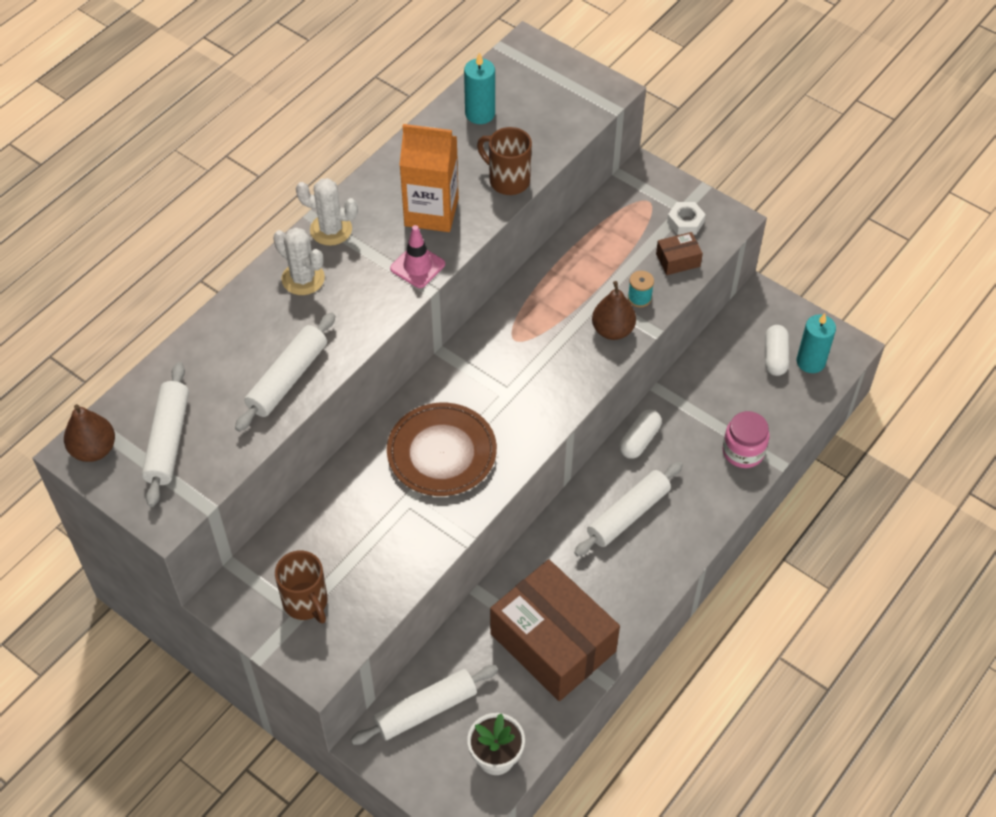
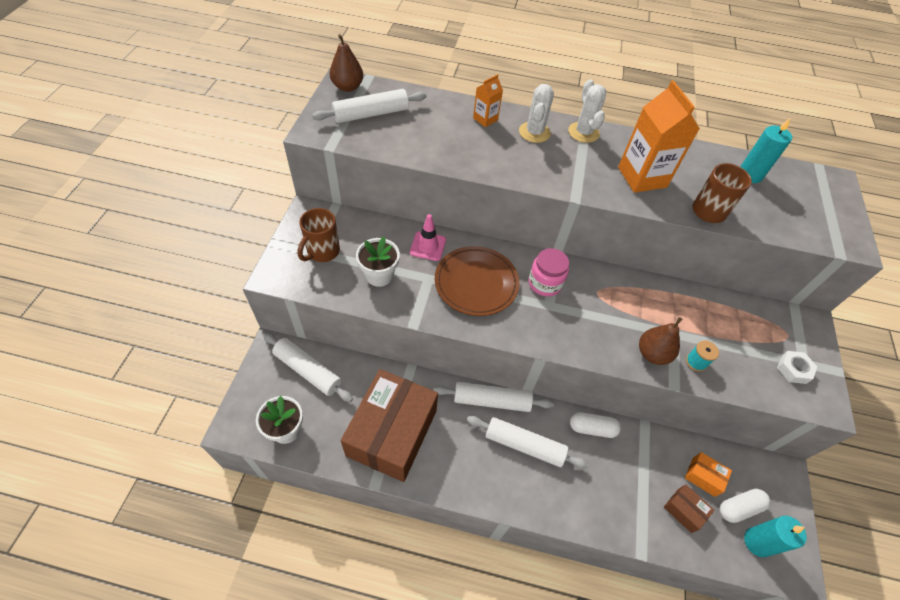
camera: 60 degrees right, 0 degrees up
(250, 319) = (485, 119): none -> orange carton
(288, 378) = (451, 151): white rolling pin -> white rolling pin (491, 401)
(377, 550) = (379, 275): none -> white flower pot
(417, 266) = (590, 185): pink traffic cone -> pink traffic cone (428, 246)
(678, 260) = (753, 377): brown box -> brown box (684, 510)
(734, 368) = (703, 477): none -> orange box
(743, 451) = (633, 515): pink jar -> pink jar (545, 283)

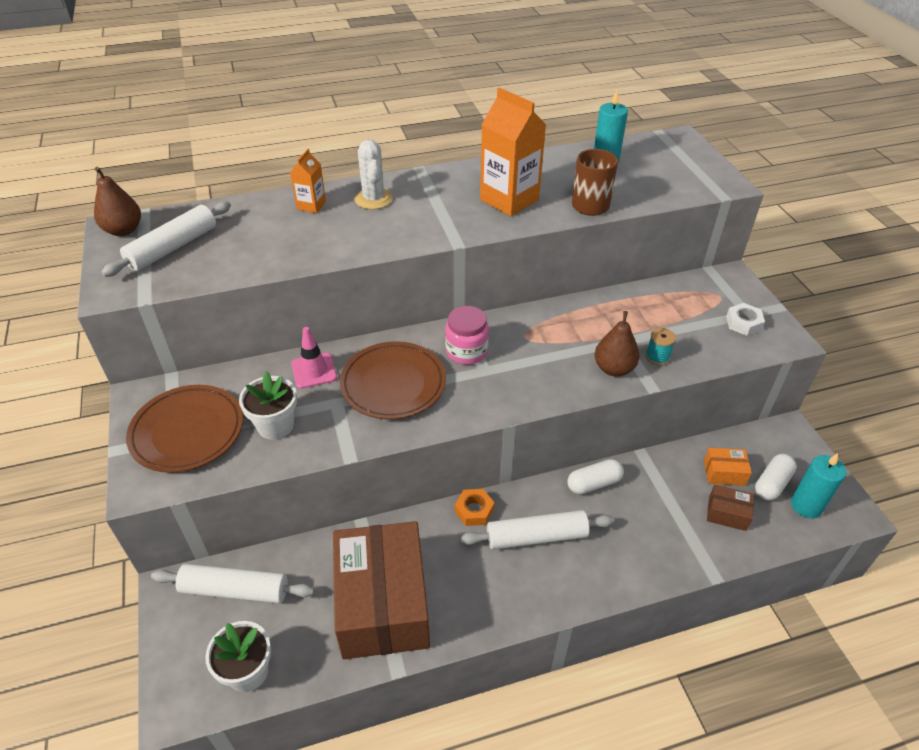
camera: 25 degrees left, 10 degrees down
(322, 252) = (187, 432): brown mug -> brown plate
(491, 401) = (474, 510): white rolling pin -> orange nut
(583, 132) = (424, 181): white cactus -> none

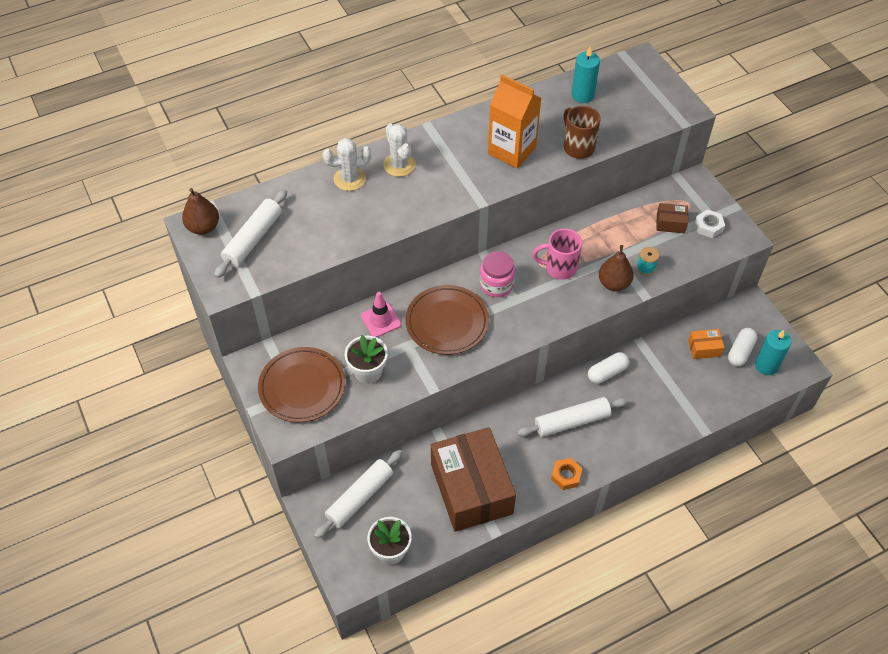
camera: 10 degrees left, 10 degrees up
(235, 590) = (360, 497): white rolling pin -> white rolling pin turned 45 degrees counterclockwise
(311, 205) = (349, 179): orange carton -> white cactus
(474, 510) = (521, 408): orange nut -> orange nut (566, 476)
(548, 343) = (559, 268): none -> pink mug
(727, 513) = (709, 381): brown box -> brown box (670, 223)

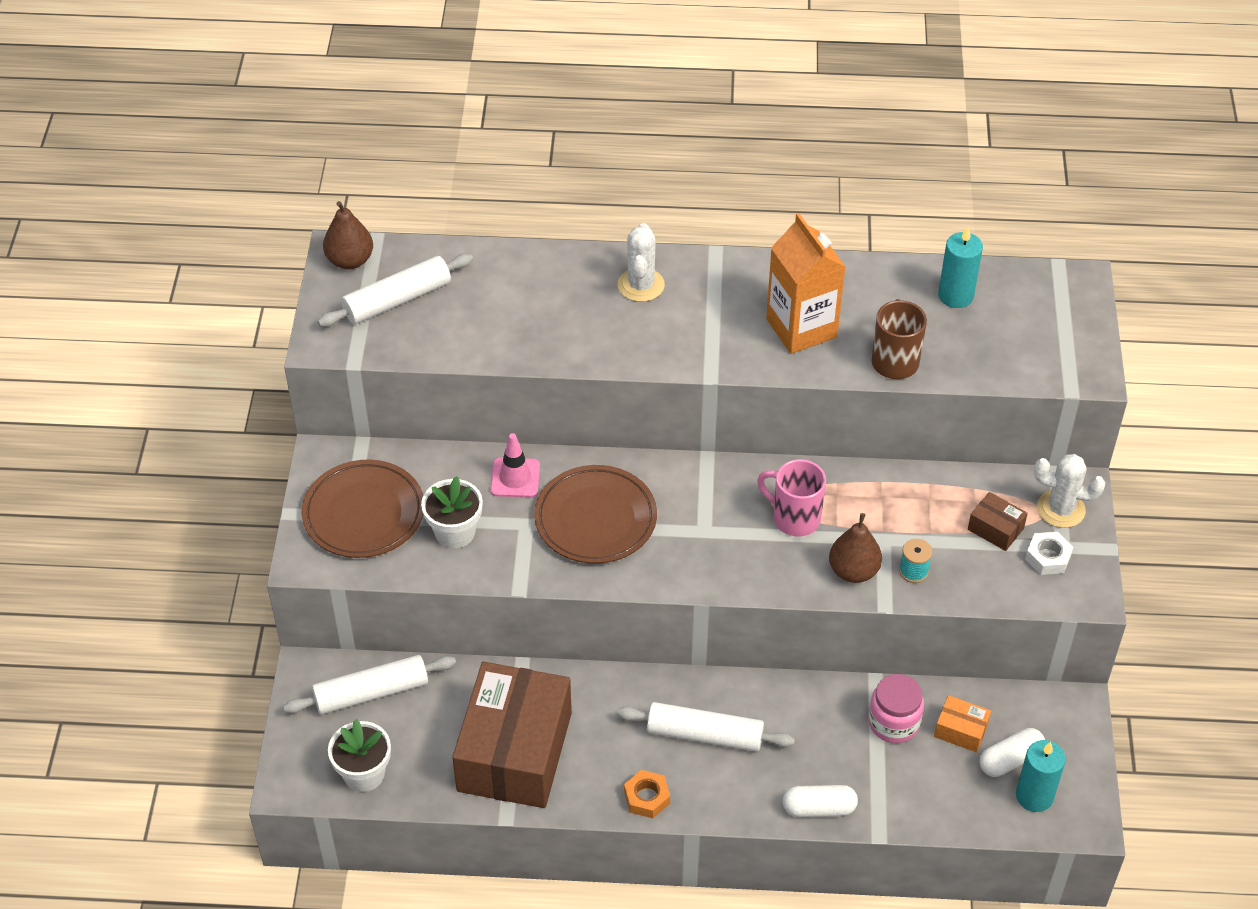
camera: 30 degrees right, 5 degrees down
(349, 179) = (565, 276): white cactus -> white cactus (1061, 509)
(496, 285) = (694, 501): pink jar -> pink jar (893, 722)
(607, 372) = (799, 696): white capsule -> white capsule (819, 808)

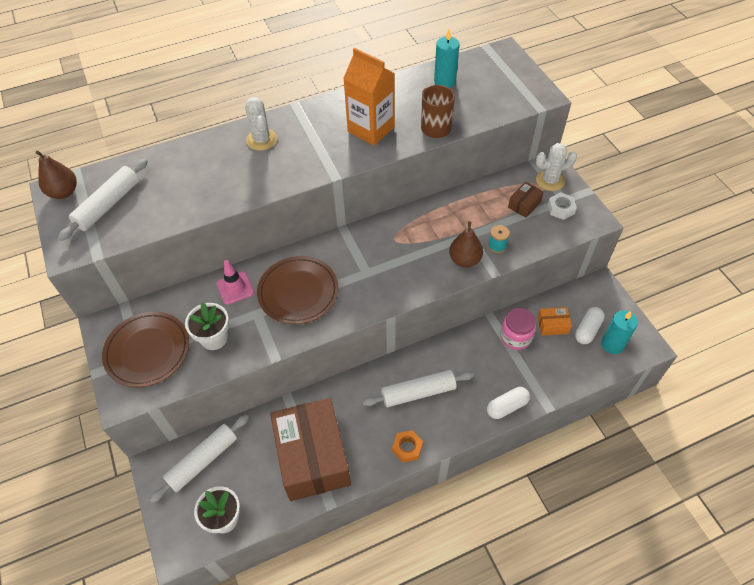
camera: 25 degrees left, 5 degrees up
(794, 518) = (413, 243): pink mug -> none
(995, 529) = (524, 205): brown box -> brown box turned 60 degrees counterclockwise

